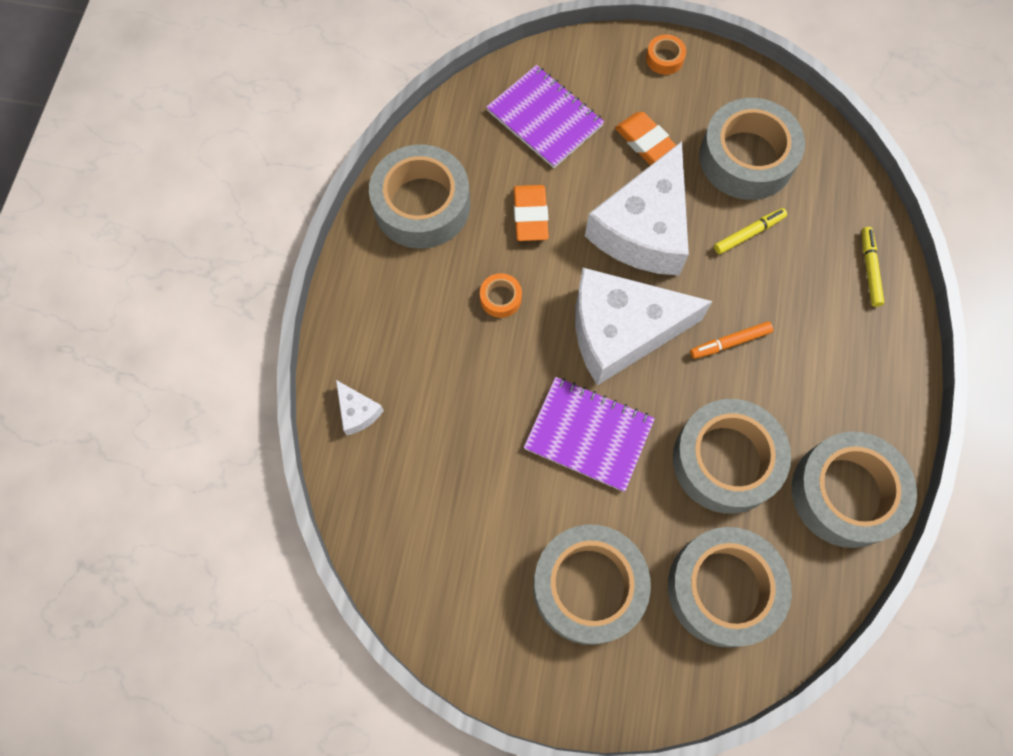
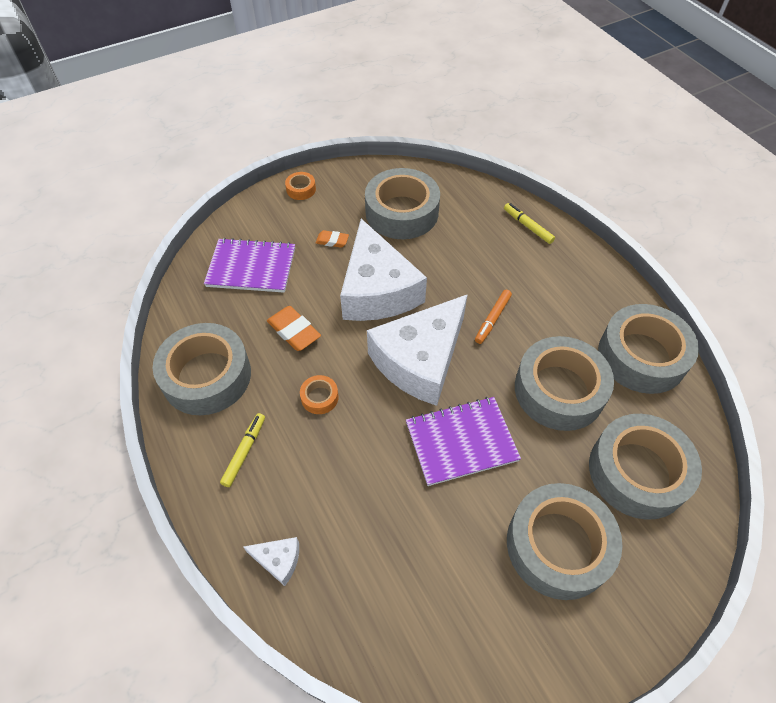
camera: 40 degrees left, 15 degrees down
(646, 142) = (332, 241): orange eraser -> orange eraser, size x0.60
(749, 234) = (443, 251): yellow marker -> yellow marker (244, 451)

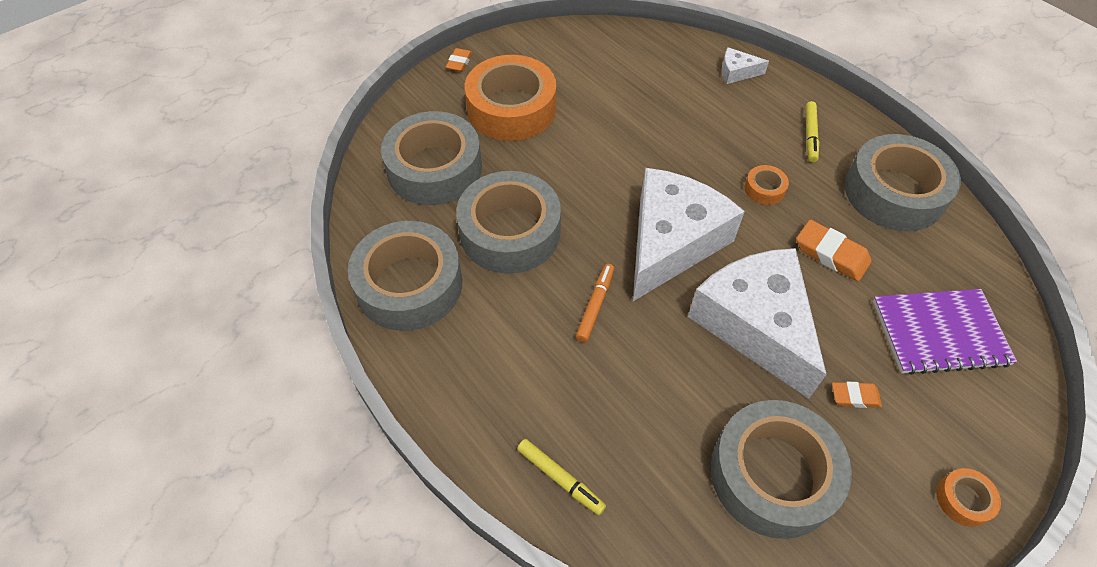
camera: 170 degrees right, 0 degrees up
(461, 441) = (608, 170): purple notebook -> none
(558, 545) = (511, 108): grey tape -> orange tape
(629, 645) = (459, 62): none -> orange eraser

